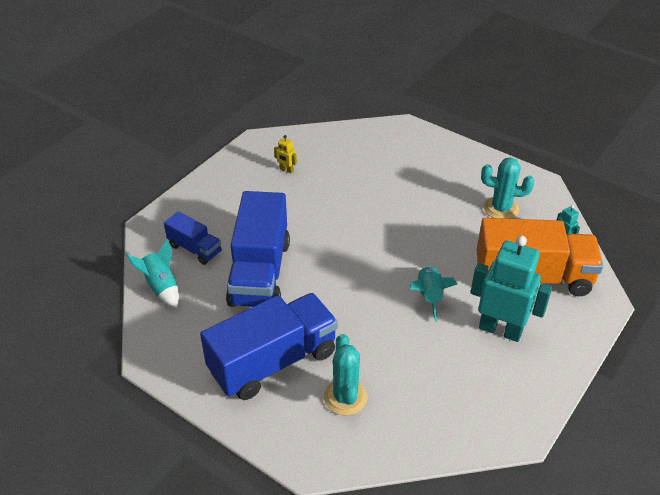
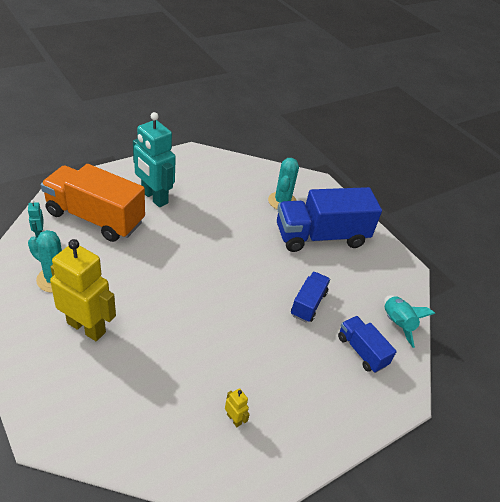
camera: 165 degrees left, 0 degrees up
(260, 272) = (308, 304): blue truck -> blue truck, size x0.51
(429, 297) = (185, 234): turquoise rocket -> none
(439, 185) = (86, 327): none -> yellow robot

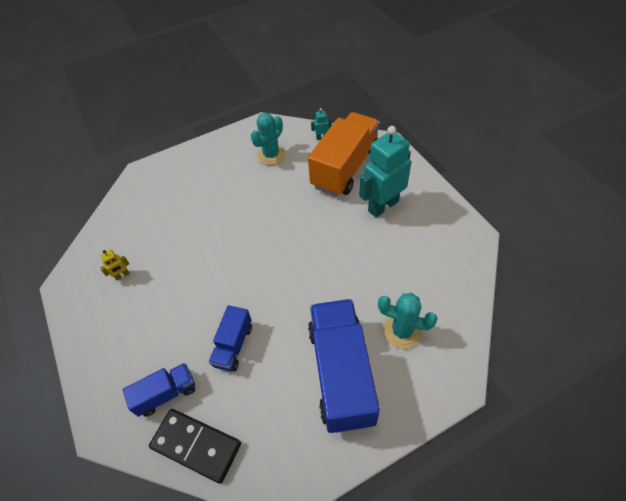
camera: 105 degrees right, 10 degrees up
(86, 327) = (222, 179): yellow robot -> none
(308, 304) = (233, 345): blue truck -> blue truck turned 75 degrees clockwise
(396, 323) = (196, 445): turquoise rocket -> black domino

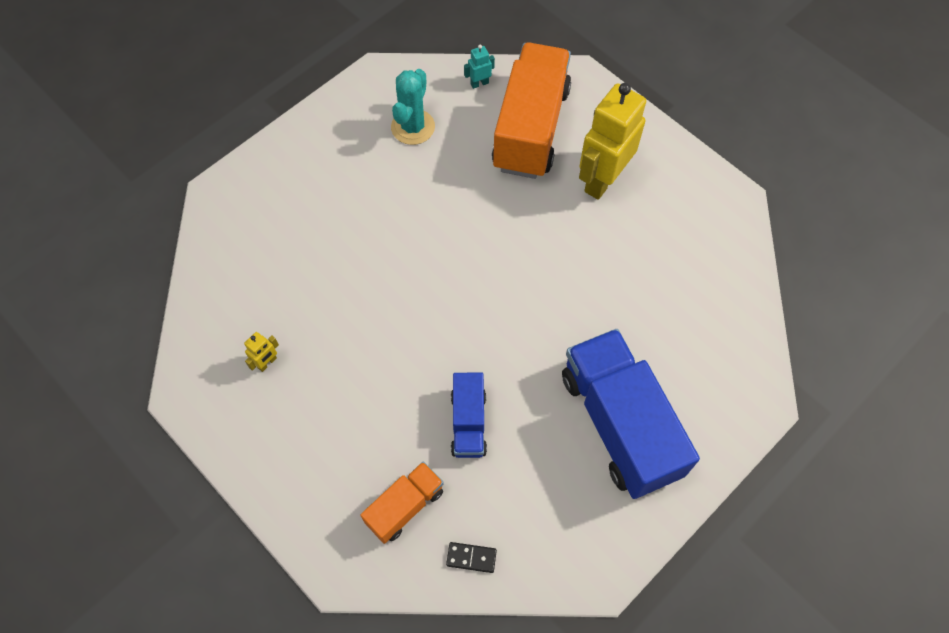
camera: 20 degrees left, 10 degrees up
(166, 394) = (405, 506): blue truck -> orange truck
(196, 445) = (471, 557): black domino -> black domino, size x0.45
(383, 206) = (602, 180): turquoise robot -> yellow robot
(402, 331) = (678, 352): turquoise cactus -> none

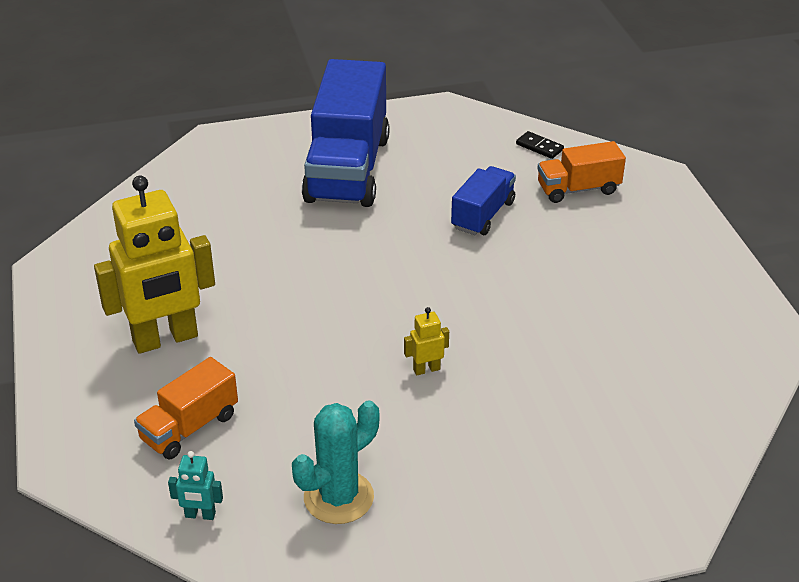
camera: 150 degrees left, 25 degrees down
(267, 363) = (666, 328): yellow robot -> yellow robot (426, 369)
(530, 128) = (189, 427): orange truck -> orange truck, size x0.51

